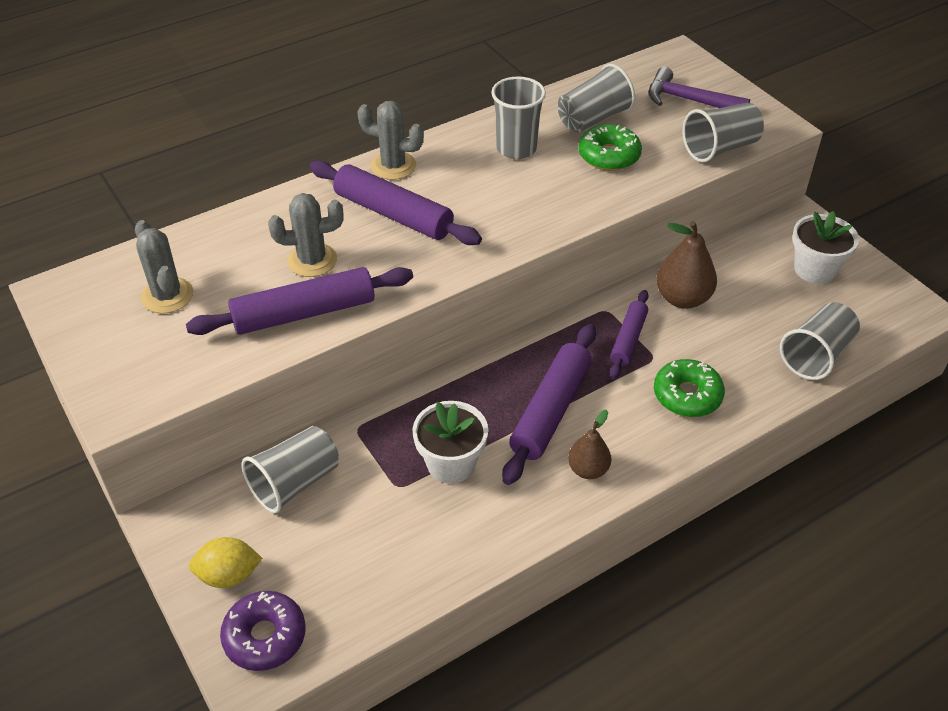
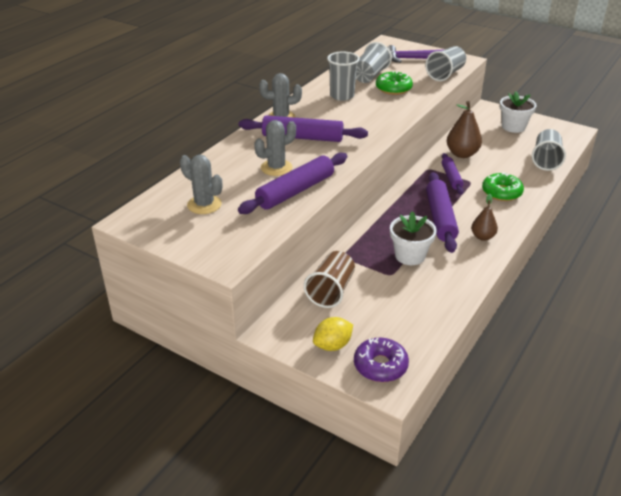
camera: 25 degrees left, 10 degrees down
(295, 482) = (331, 291): grey cup -> brown cup

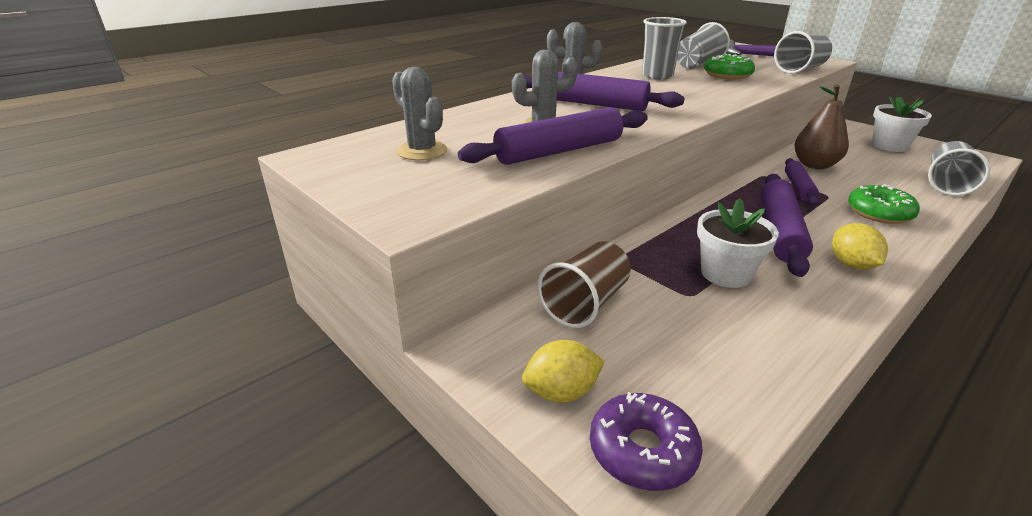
camera: 15 degrees right, 5 degrees down
(482, 237) = (851, 265): brown pear -> yellow lemon

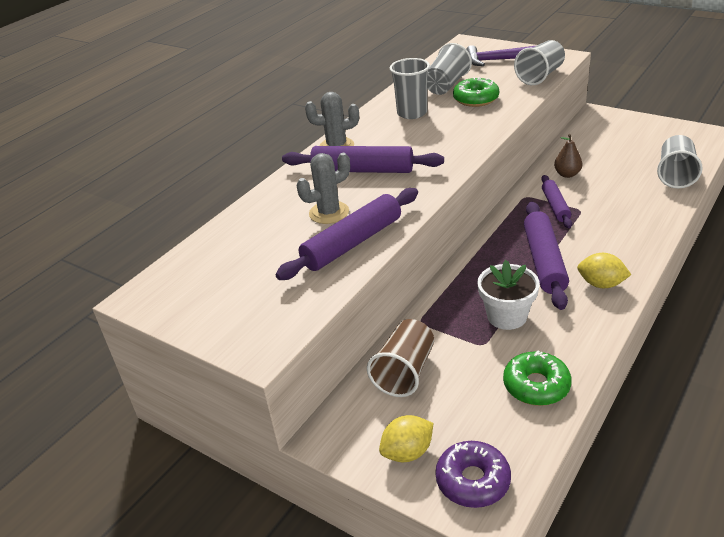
camera: 10 degrees left, 5 degrees up
(422, 151) = (236, 269): grey cactus -> none
(814, 165) = (567, 174): brown pear -> brown pear, size x0.63
(851, 265) = (601, 284): yellow lemon -> yellow lemon turned 45 degrees counterclockwise
(879, 213) = (621, 222): green donut -> green donut (536, 385)
(889, 146) = (630, 134): white flower pot -> none

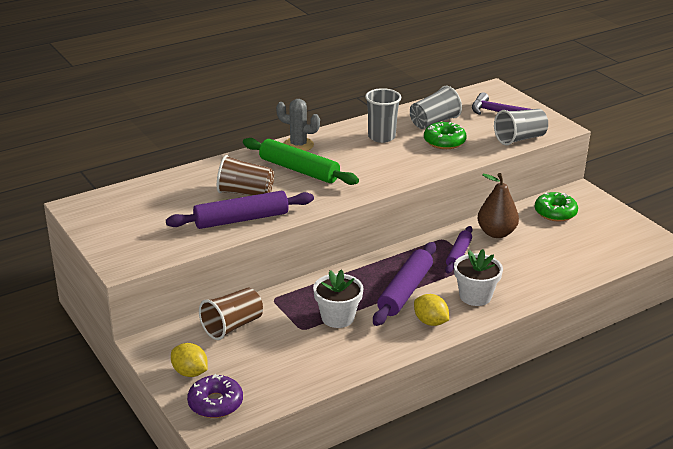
camera: 20 degrees right, 5 degrees down
(329, 213) = (245, 193): grey cactus -> brown cup
(362, 170) = (299, 170): purple rolling pin -> green rolling pin
(407, 452) = (190, 372): yellow lemon -> yellow lemon turned 45 degrees clockwise
(536, 385) = (312, 367): green donut -> green donut (555, 213)
(567, 174) = (496, 233): brown pear -> brown pear, size x1.59
(614, 241) = (475, 296): none -> white flower pot
(675, 175) = (587, 264): grey cup -> none

